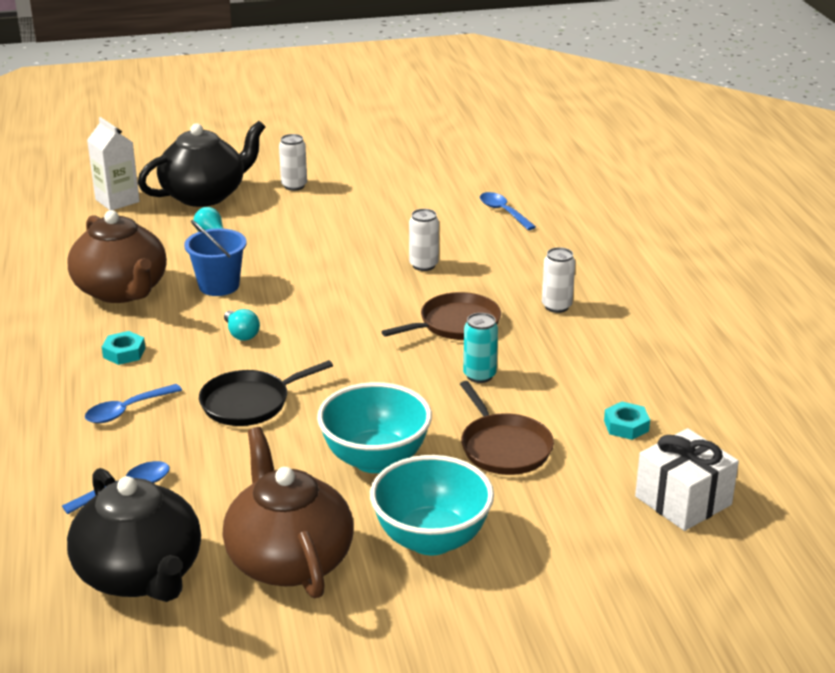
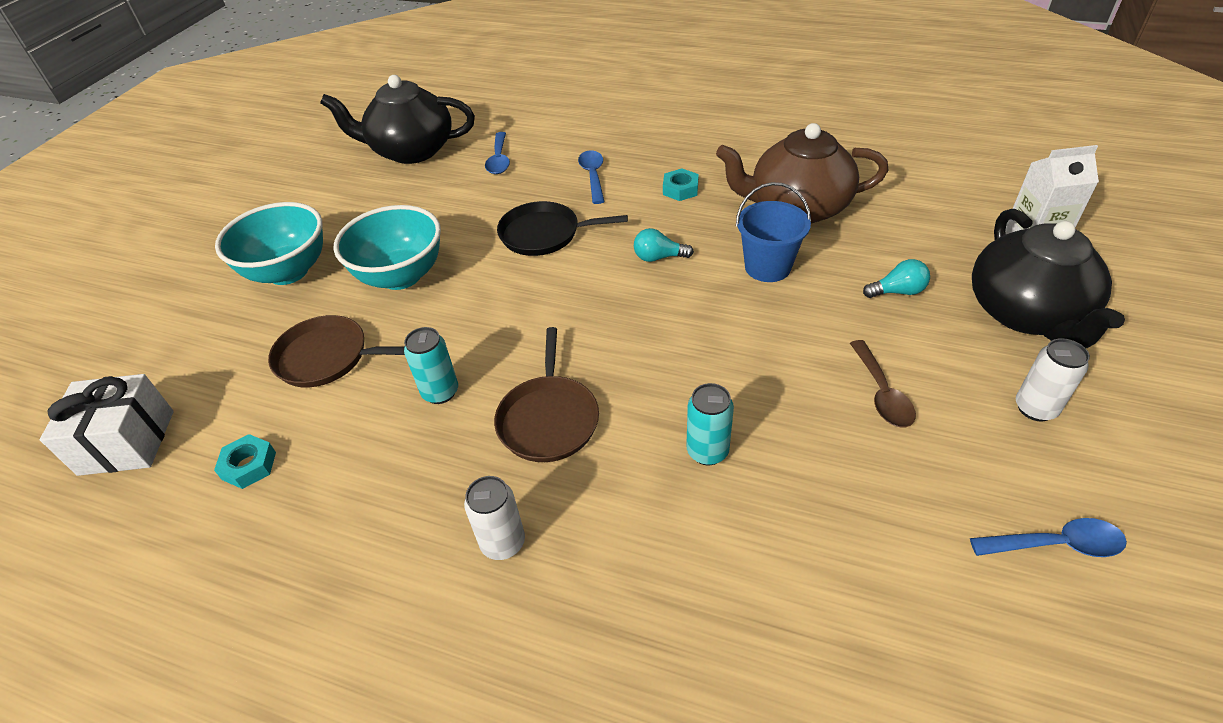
camera: 125 degrees right, 15 degrees up
(249, 403) = (544, 234): black pan -> black pan turned 90 degrees counterclockwise
(289, 559) = (353, 205): brown teapot -> none
(322, 225) = (881, 393): none -> brown spoon
(423, 265) = (707, 451): white can -> turquoise can
(503, 212) = (830, 645): blue spoon -> blue spoon (1056, 544)

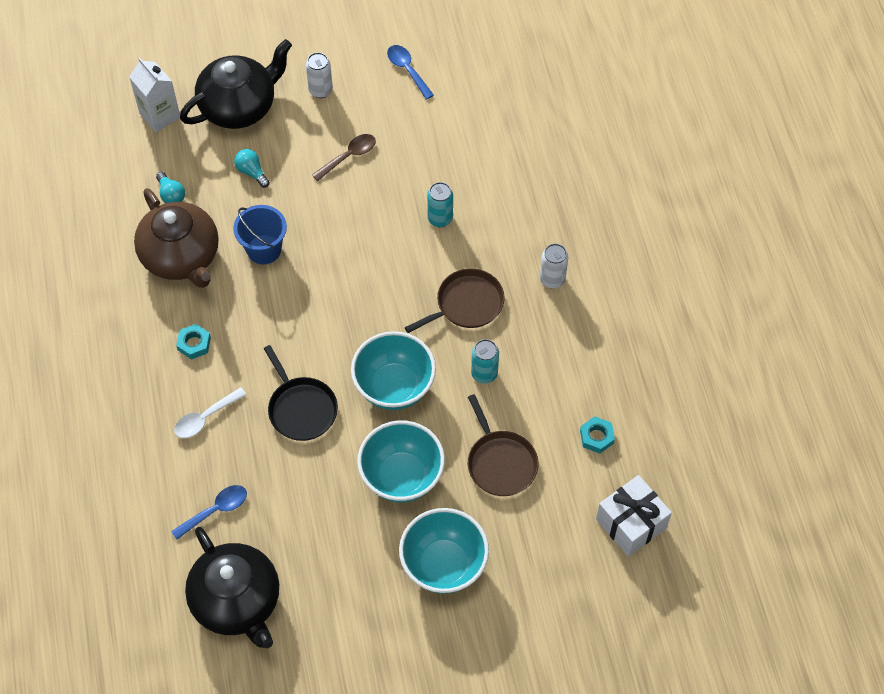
camera: 125 degrees left, 15 degrees up
(501, 307) = (394, 387): none -> turquoise bowl
(593, 176) = (205, 418): blue spoon -> white spoon
(659, 257) = (288, 318): turquoise light bulb -> turquoise light bulb (171, 195)

